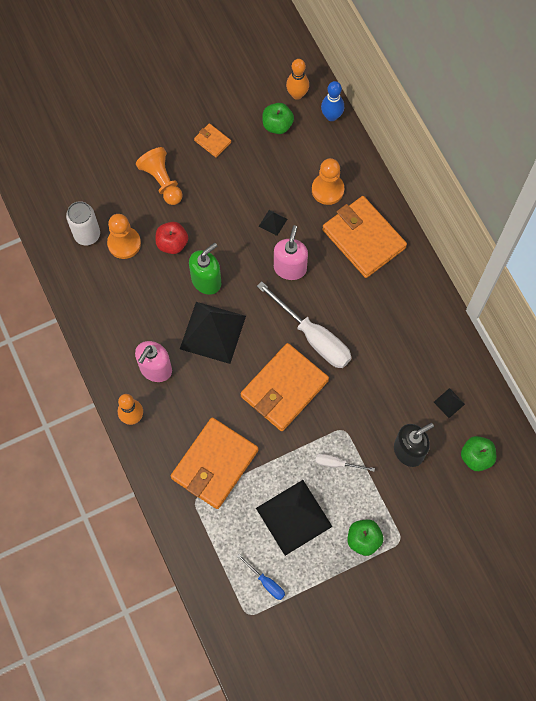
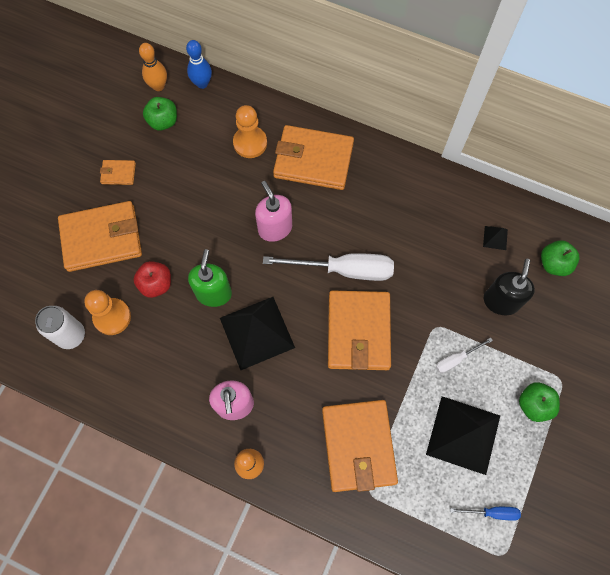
camera: 40 degrees left, 0 degrees up
(162, 181) = (101, 238): orange pawn -> orange wallet
(273, 222) = (228, 202): black pyramid -> none

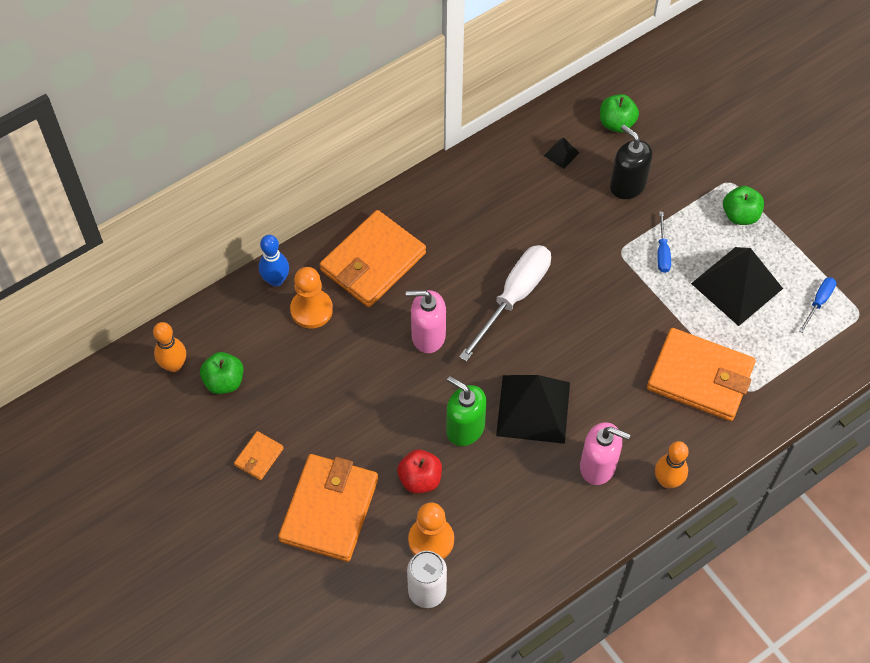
camera: 60 degrees left, 10 degrees down
(202, 83) = (203, 320): blue bowling pin -> blue bowling pin (276, 280)
(358, 331) = (586, 318): orange wallet -> none
(456, 359) = (662, 252): white screwdriver -> blue screwdriver

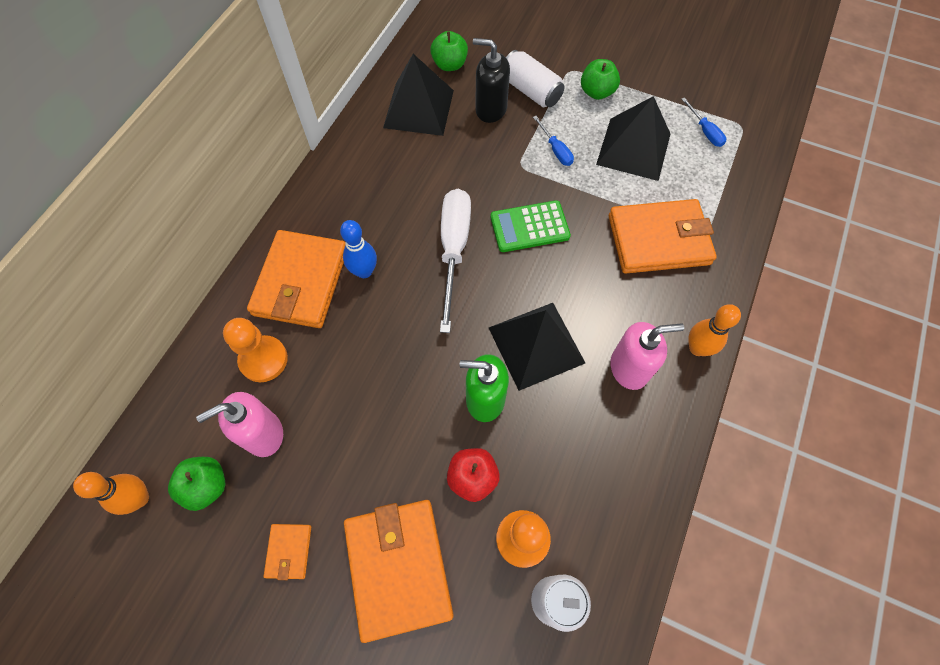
camera: 30 degrees left, 5 degrees up
(276, 280) = (210, 348): blue bowling pin -> blue bowling pin (364, 271)
(428, 336) = (395, 326): pink soap dispenser -> pink soap dispenser (263, 434)
(561, 154) = (418, 109): black pyramid -> black pyramid, size x2.41
(592, 310) = (529, 227): none -> green calculator
(677, 185) = (531, 91): none -> white can
(818, 302) = (705, 131): blue screwdriver -> blue screwdriver turned 150 degrees clockwise

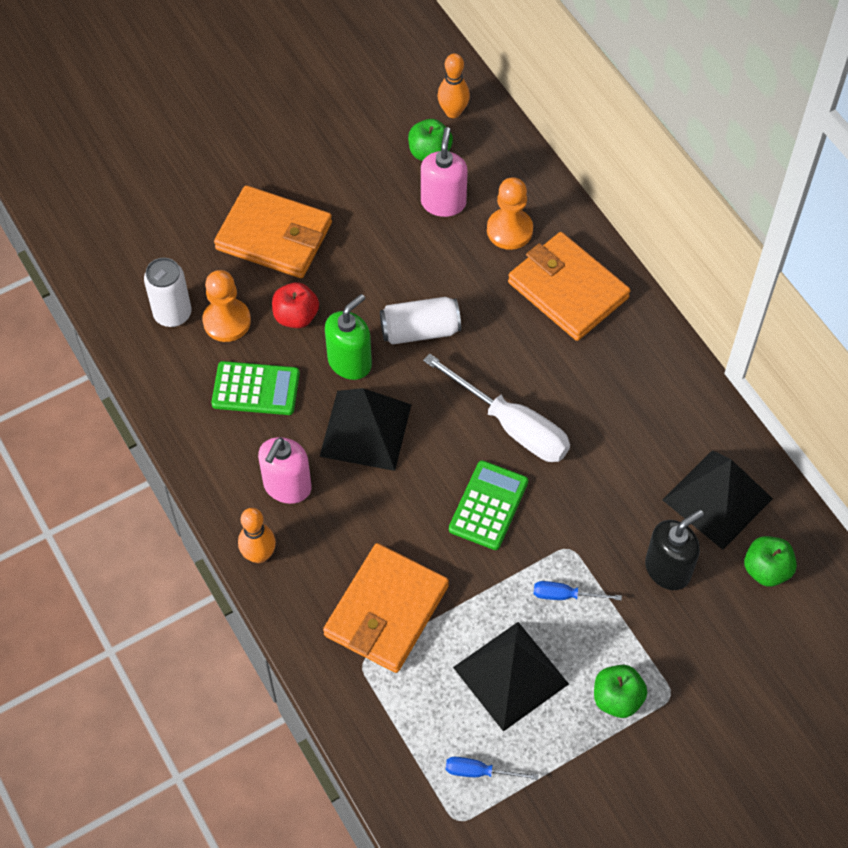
camera: 125 degrees right, 5 degrees down
(289, 551) = (341, 180): orange wallet -> none
(364, 271) = (542, 342): blue bowling pin -> none
(531, 91) = (667, 629): white can -> white can (420, 330)
(567, 458) = (256, 389): none -> green calculator

